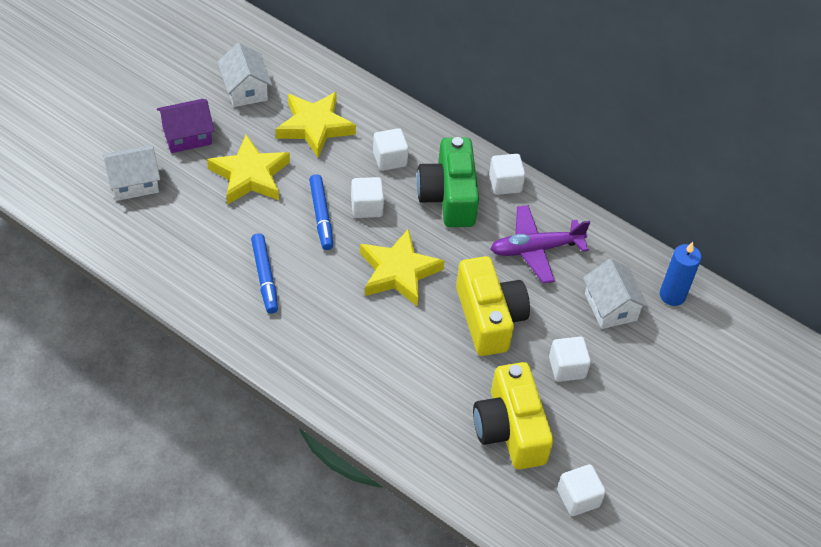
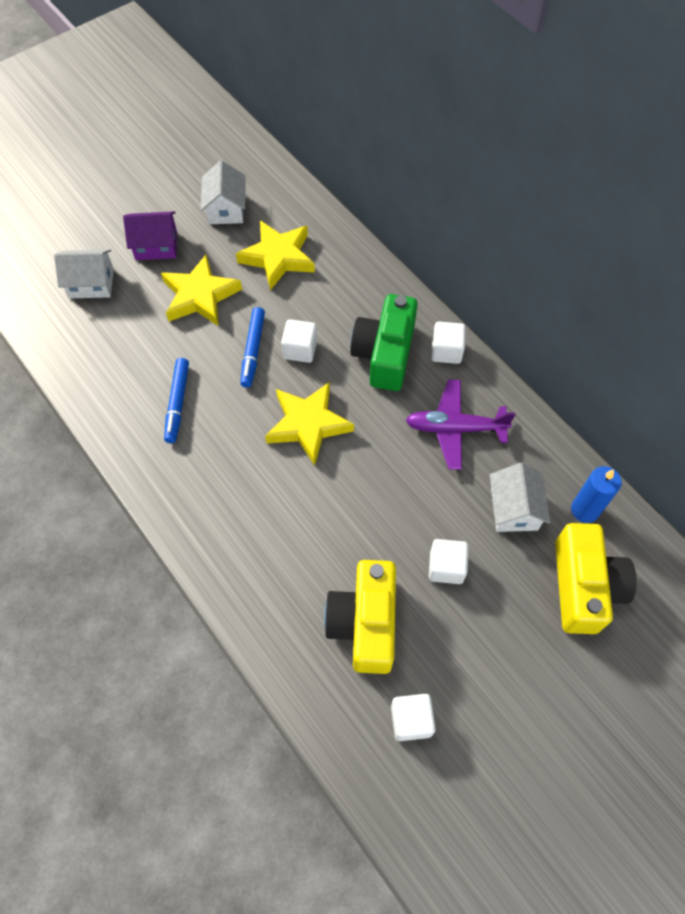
camera: 20 degrees right, 10 degrees up
(389, 159) = (339, 304): white cube -> none
(489, 318) = (383, 493): yellow camera -> yellow camera (584, 586)

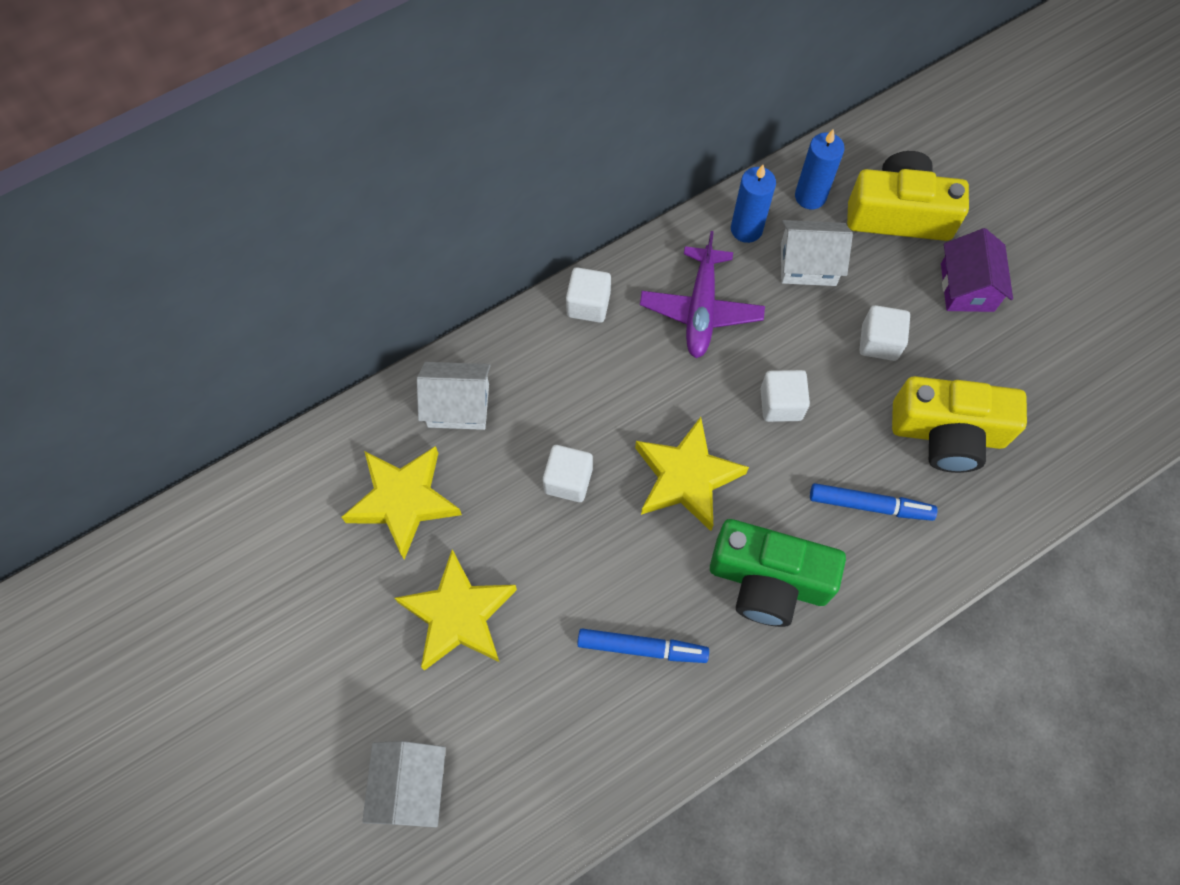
camera: 85 degrees left, 5 degrees up
(156, 245) = (350, 683): purple house -> purple house (967, 287)
(226, 209) = (294, 573): white house -> white house (458, 405)
(253, 350) = (563, 542): blue marker -> blue marker (870, 505)
(385, 354) = (585, 376): green camera -> green camera (768, 580)
(411, 720) = (1051, 397): white cube -> white cube (781, 404)
(539, 459) = (746, 229): none -> blue candle

